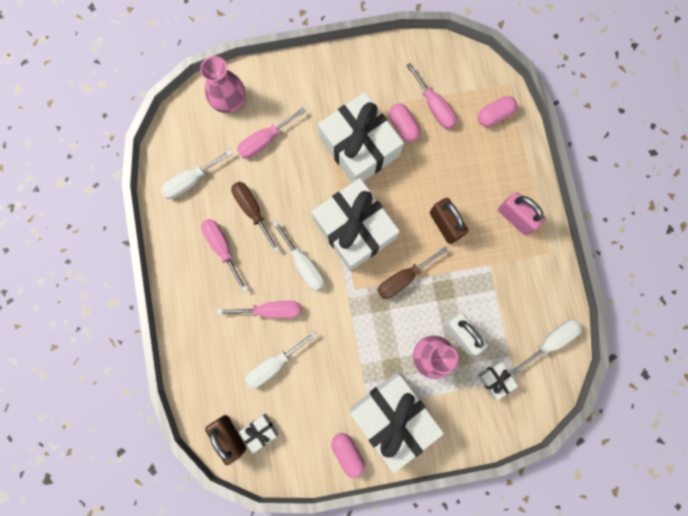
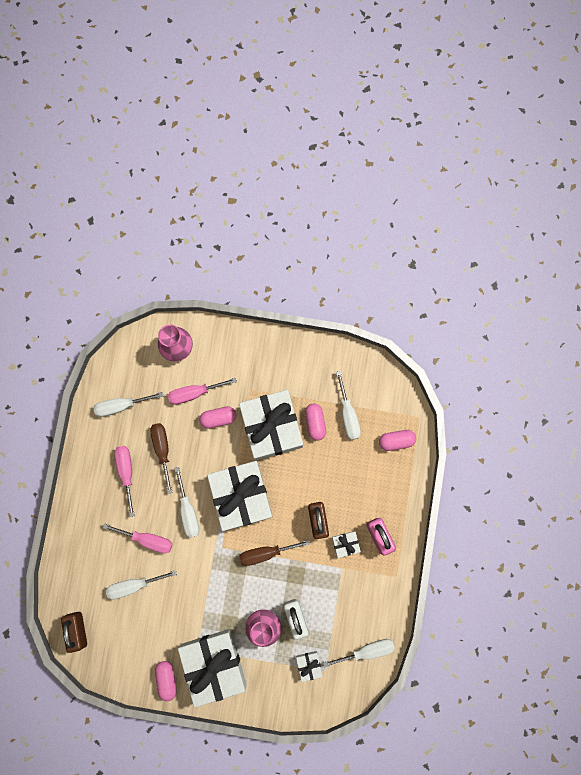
camera: 20 degrees right, 0 degrees up
(260, 431) = (103, 635): white gift -> white gift (345, 544)
(300, 157) = (218, 418): none -> pink capsule
(434, 106) = (348, 415): pink screwdriver -> white screwdriver

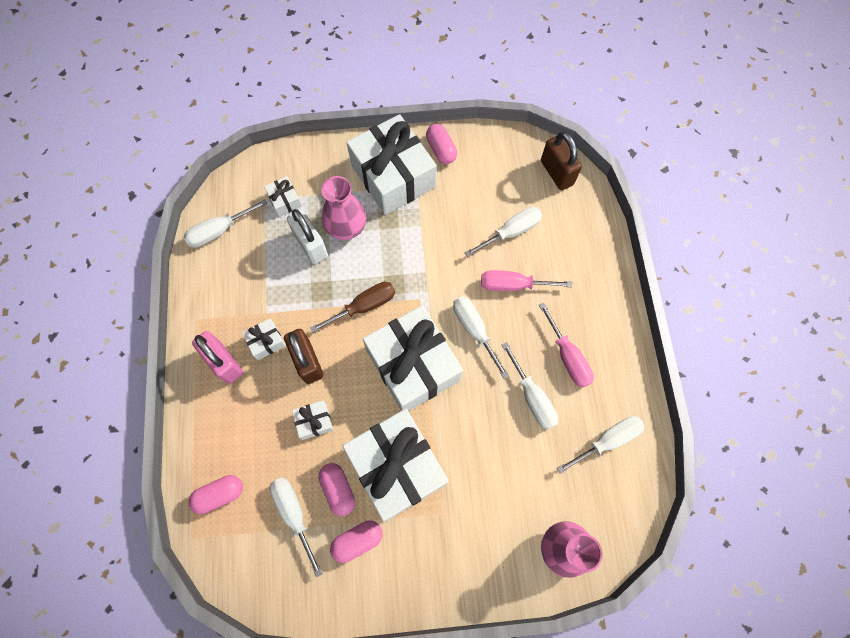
camera: 165 degrees right, 10 degrees down
(162, 449) = (532, 397): brown screwdriver -> white screwdriver
(194, 393) = (516, 486): pink screwdriver -> none
(218, 418) = (472, 459): pink capsule -> pink capsule (357, 541)
(322, 474) = (314, 421): none -> white gift

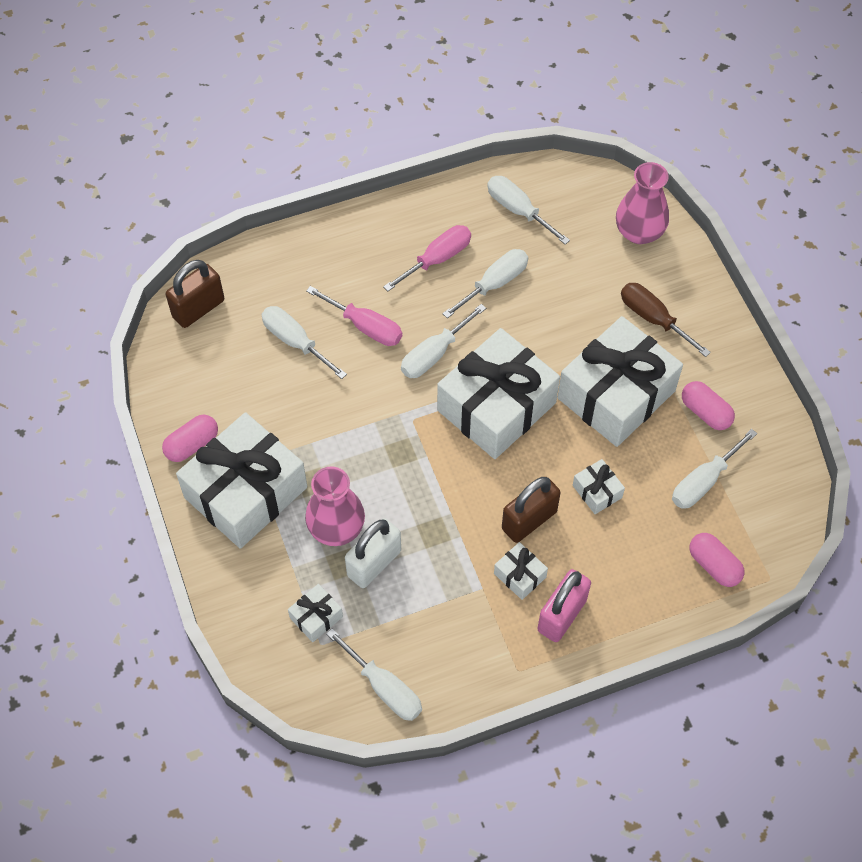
camera: 105 degrees left, 10 degrees down
(338, 489) = (661, 445): pink capsule -> none
(364, 306) = (439, 477): brown screwdriver -> brown screwdriver (653, 318)
(513, 285) = (365, 327): pink screwdriver -> pink screwdriver turned 45 degrees counterclockwise

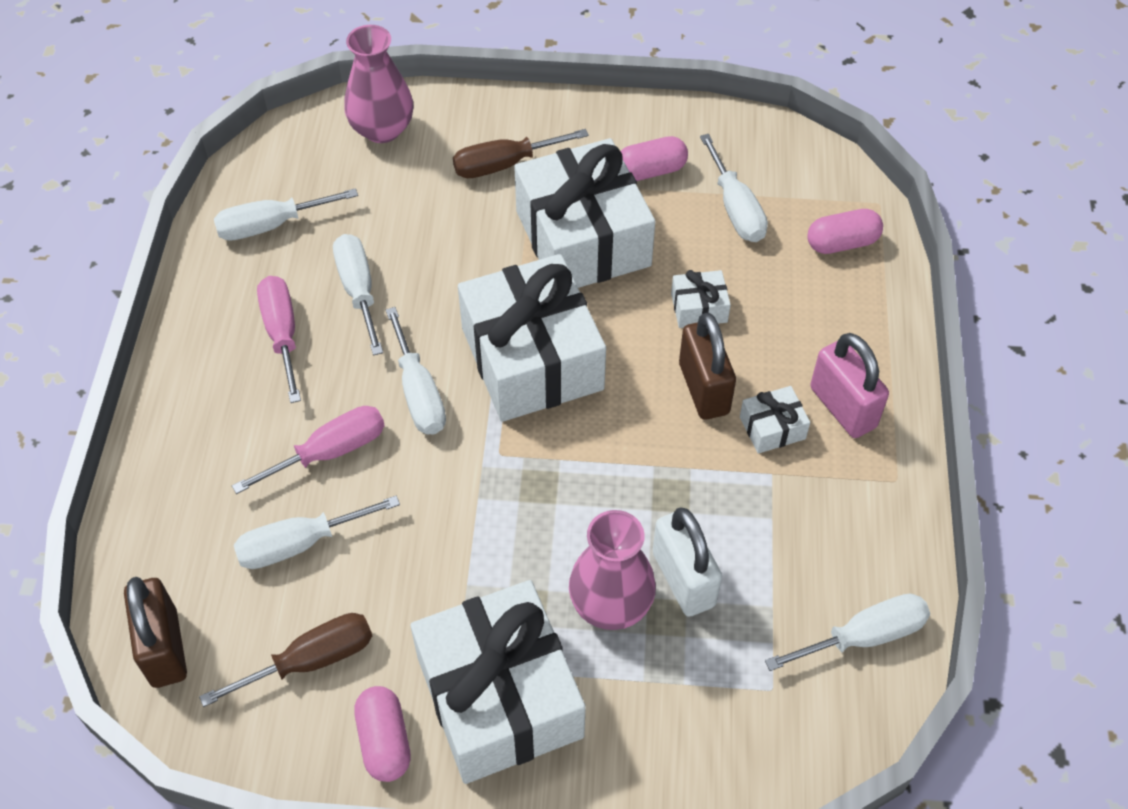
camera: 65 degrees left, 5 degrees down
(224, 384) = (311, 660): none -> brown screwdriver
(316, 617) = (730, 679): white gift -> none

